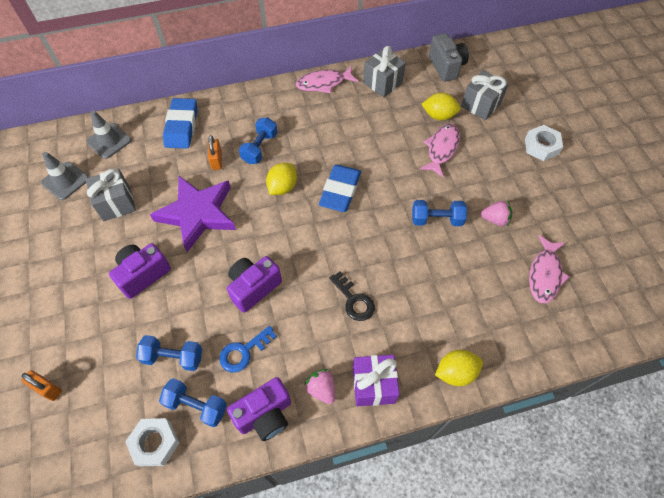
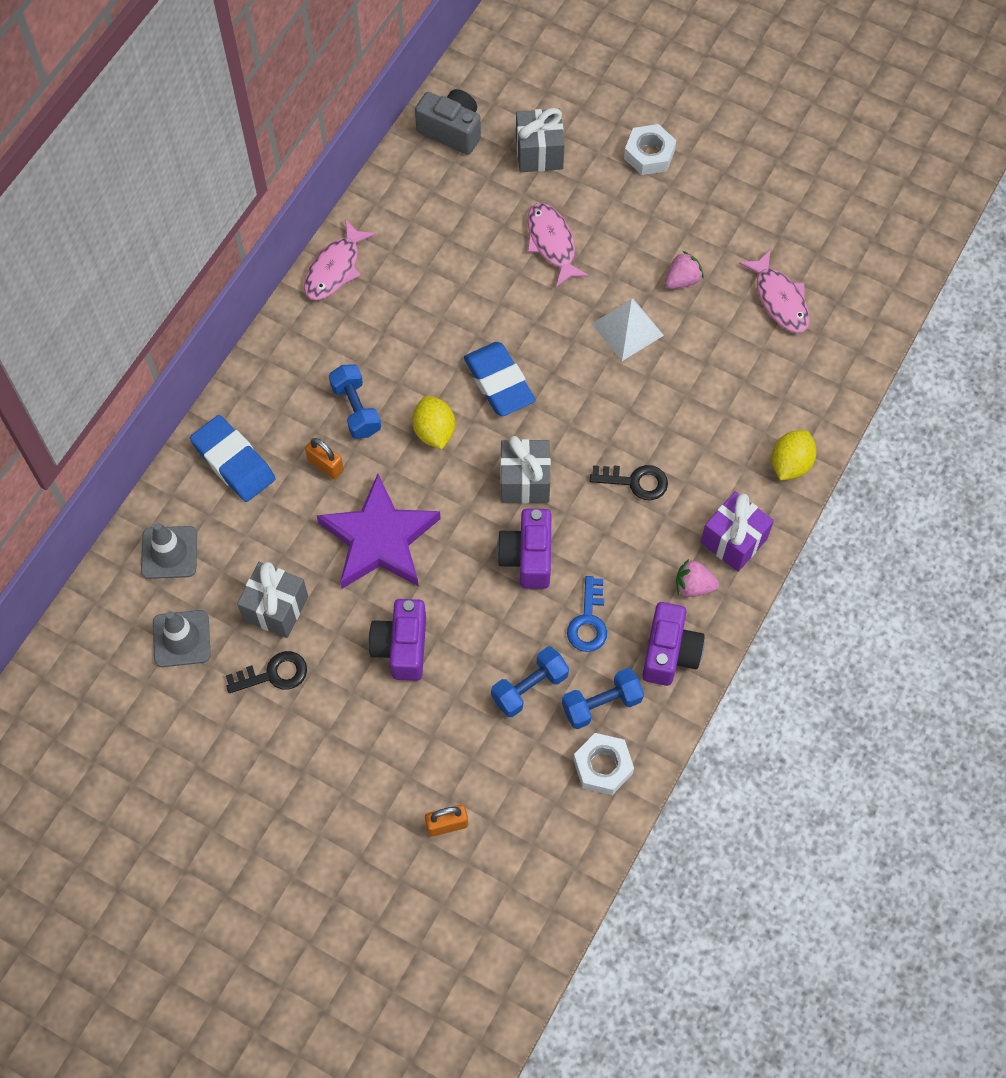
camera: 45 degrees left, 5 degrees up
(77, 232) = (274, 674): none -> black key
(382, 83) = (402, 212): grey gift -> grey gift (525, 481)
(436, 219) = (627, 329): blue dumbbell -> white pyramid
(439, 115) = (508, 204): yellow lemon -> none

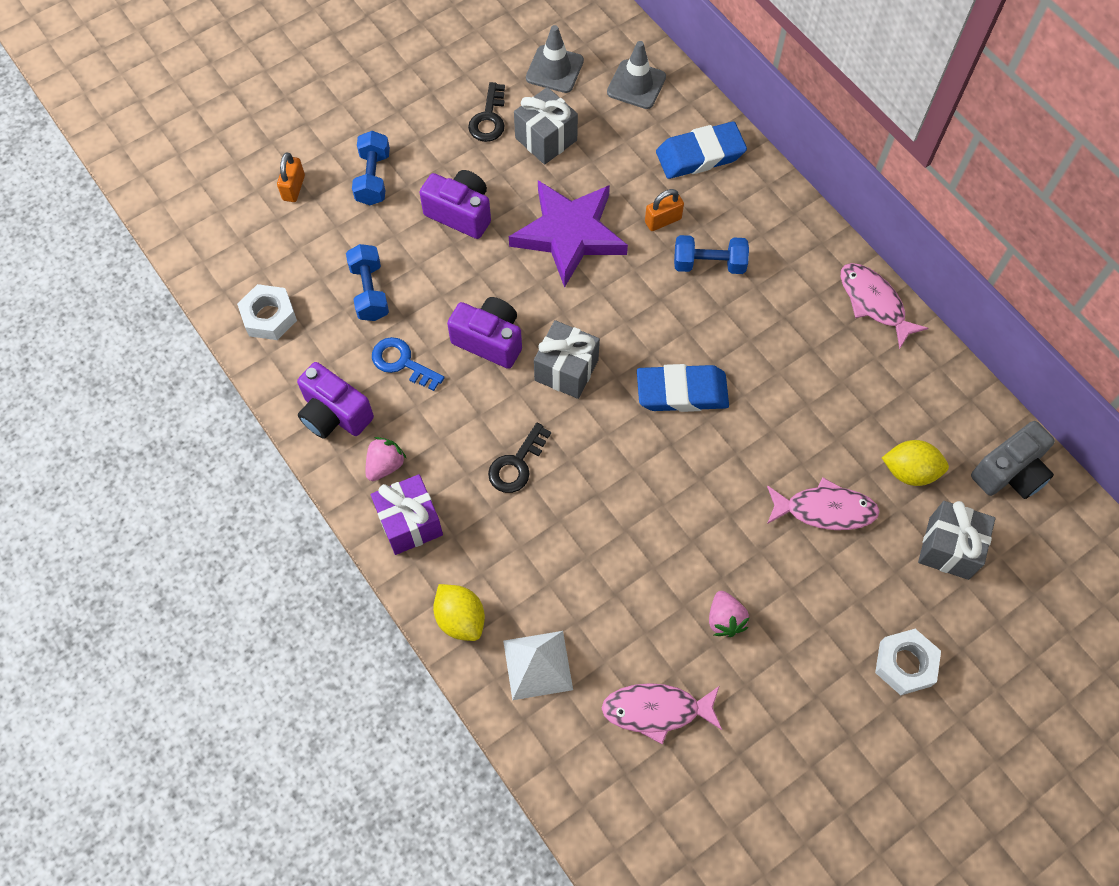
camera: 115 degrees right, 0 degrees up
(434, 431) = (655, 317): yellow lemon -> yellow lemon (909, 471)
(601, 704) = (322, 339): blue dumbbell -> blue dumbbell (373, 178)
(627, 329) = (688, 535): white pyramid -> white pyramid (537, 665)

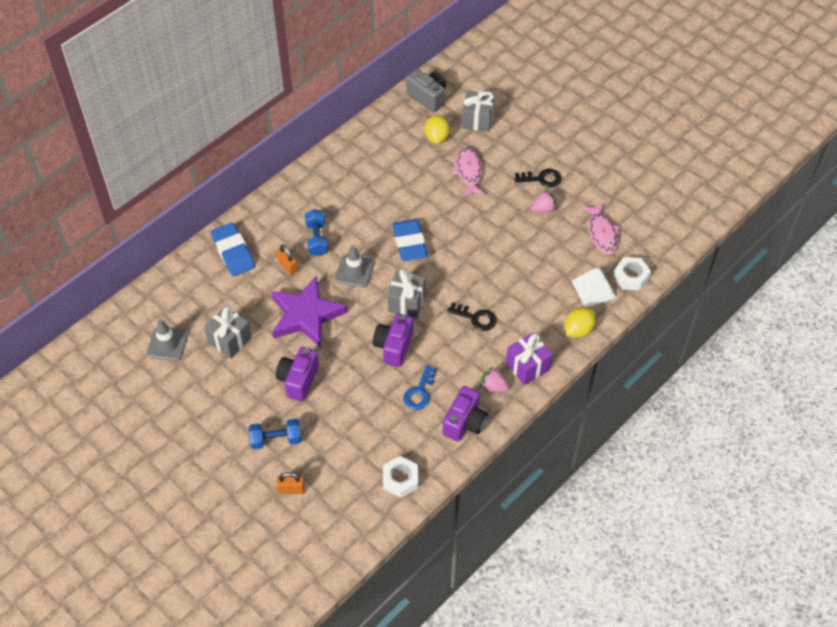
camera: 100 degrees left, 10 degrees down
(370, 291) = (369, 422): blue dumbbell -> none
(488, 119) = (215, 377): black key -> black key (542, 179)
(636, 85) = (177, 294): grey traffic cone -> grey traffic cone (354, 271)
(874, 303) = (331, 158): pink fish -> none
(905, 664) = (545, 134): white nut -> white nut (631, 277)

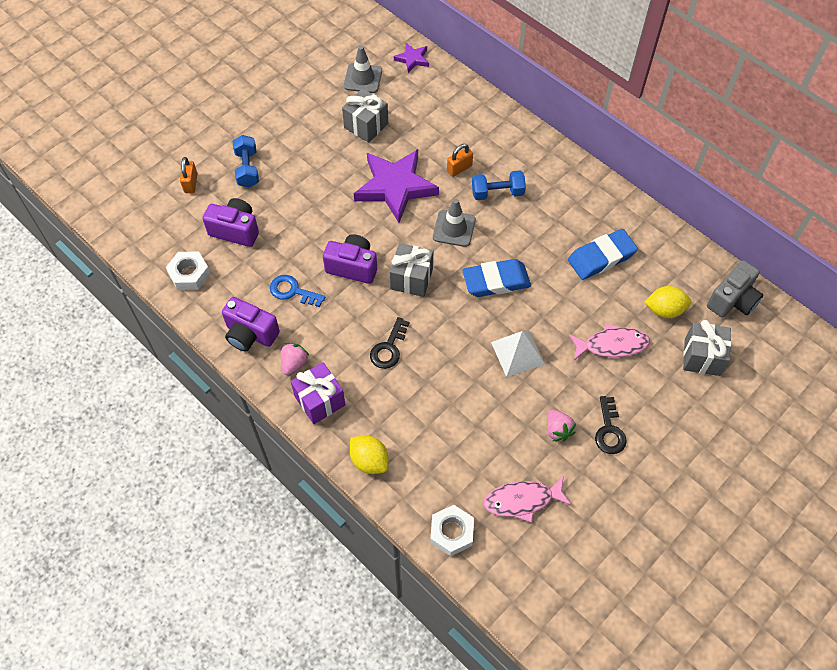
camera: 90 degrees right, 5 degrees up
(147, 302) = (412, 59): none -> purple star
(233, 252) = (476, 121): blue eraser -> blue eraser (601, 257)
(298, 380) = (315, 184): purple camera -> purple camera (235, 230)
(593, 289) = (431, 483): white pyramid -> white pyramid (517, 353)

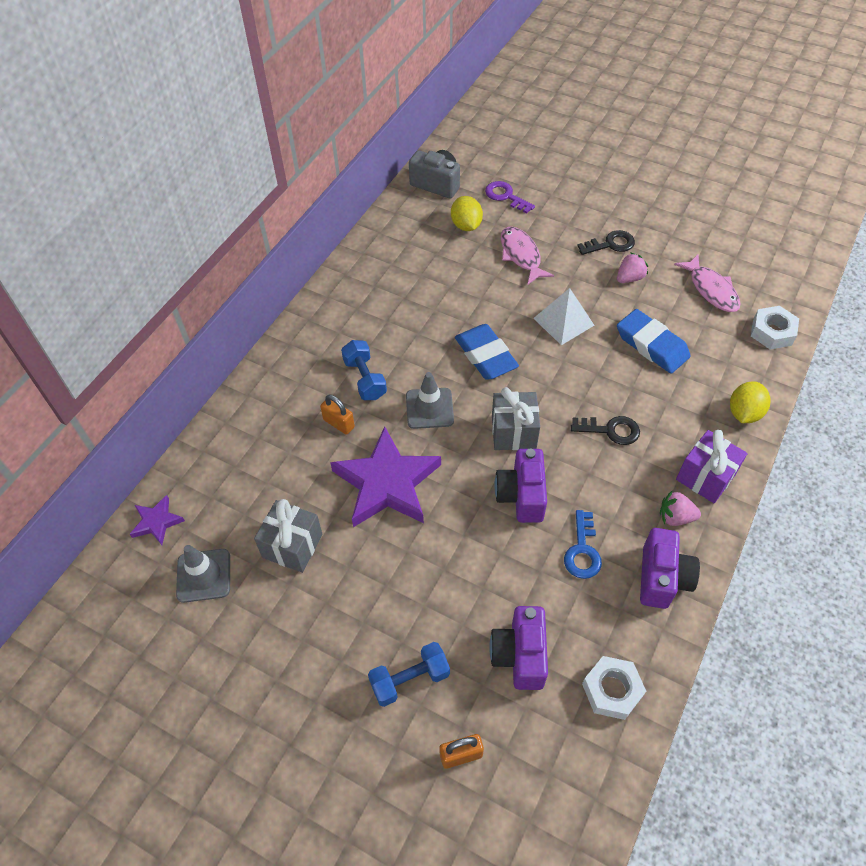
camera: 105 degrees left, 5 degrees down
(601, 257) = (422, 278): blue eraser -> blue eraser (651, 345)
(702, 357) = (505, 196): grey gift -> purple key

